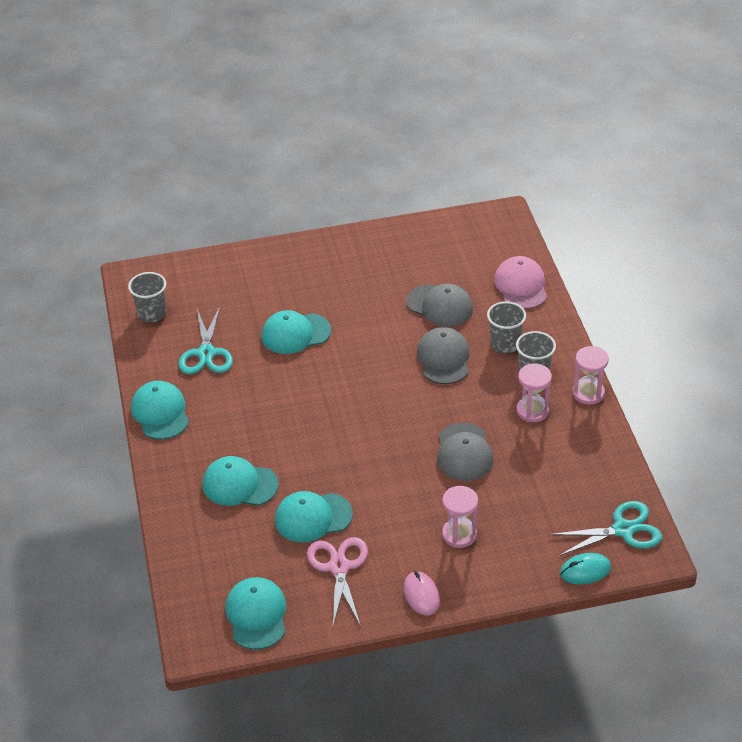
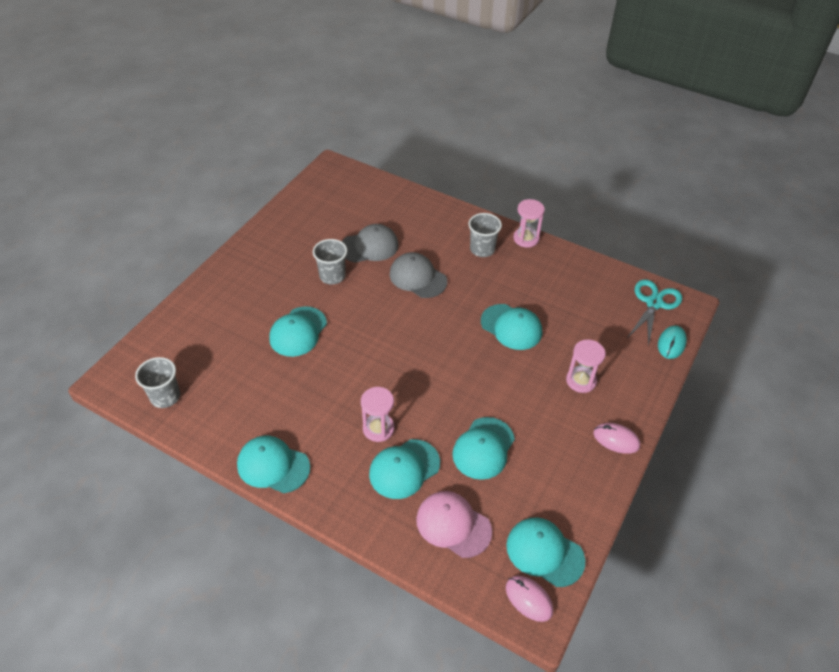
camera: 50 degrees left, 5 degrees up
(205, 630) = (528, 599): none -> pink mouse
(206, 353) = (250, 394): turquoise scissors -> none
(339, 567) = (546, 467): pink scissors -> none
(464, 452) = (511, 327): grey cap -> turquoise cap
(505, 344) = (441, 243): grey cup -> grey cup (332, 276)
(521, 286) = (401, 202): pink cap -> pink cap (453, 525)
(532, 410) = (512, 271): pink hourglass -> pink hourglass (378, 428)

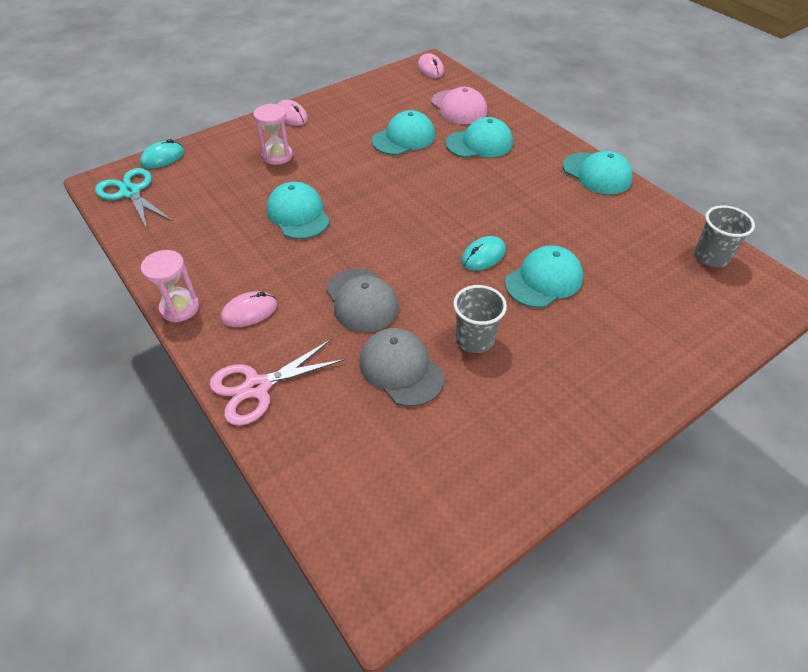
camera: 155 degrees left, 0 degrees up
(350, 337) = (483, 256): none -> turquoise mouse
(369, 246) = (401, 369): grey cap -> grey cap turned 45 degrees clockwise
(378, 428) = (489, 173): pink hourglass -> none
(443, 215) = (257, 387): none -> pink scissors
(482, 249) = (249, 312): grey cup -> pink mouse
(544, 552) = (403, 82): turquoise cap -> none
(654, 303) = (131, 192): turquoise scissors -> turquoise scissors turned 90 degrees clockwise

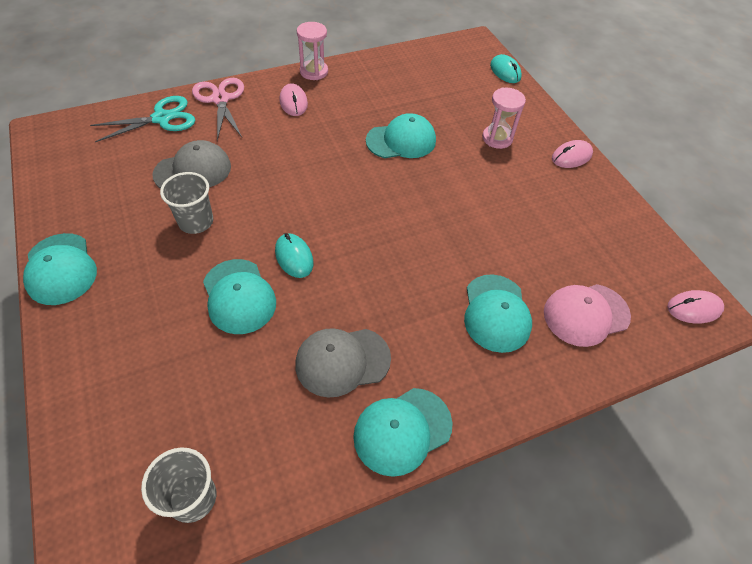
camera: 100 degrees right, 5 degrees up
(131, 192) = (458, 54): turquoise scissors -> turquoise scissors (162, 118)
(362, 300) = (276, 162): grey cap -> grey cap (342, 361)
(404, 138) = (517, 241): turquoise cap -> turquoise cap (60, 269)

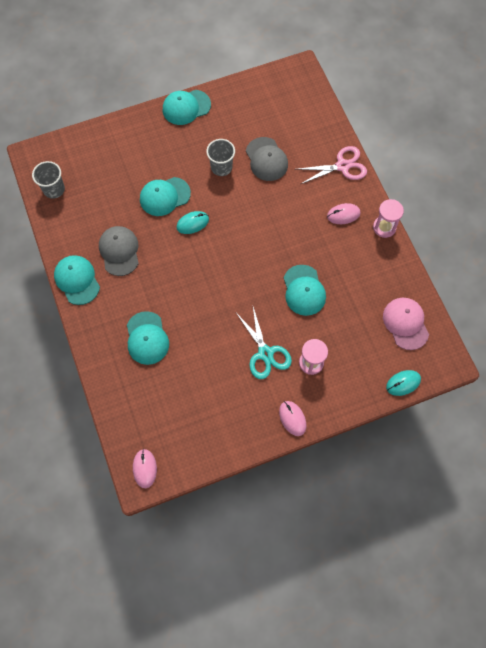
camera: 95 degrees right, 15 degrees up
(162, 118) = (318, 133): turquoise scissors -> turquoise scissors (265, 353)
(496, 313) = (147, 338): turquoise cap -> turquoise cap turned 105 degrees counterclockwise
(586, 314) = (143, 394): pink cap -> pink cap (405, 323)

